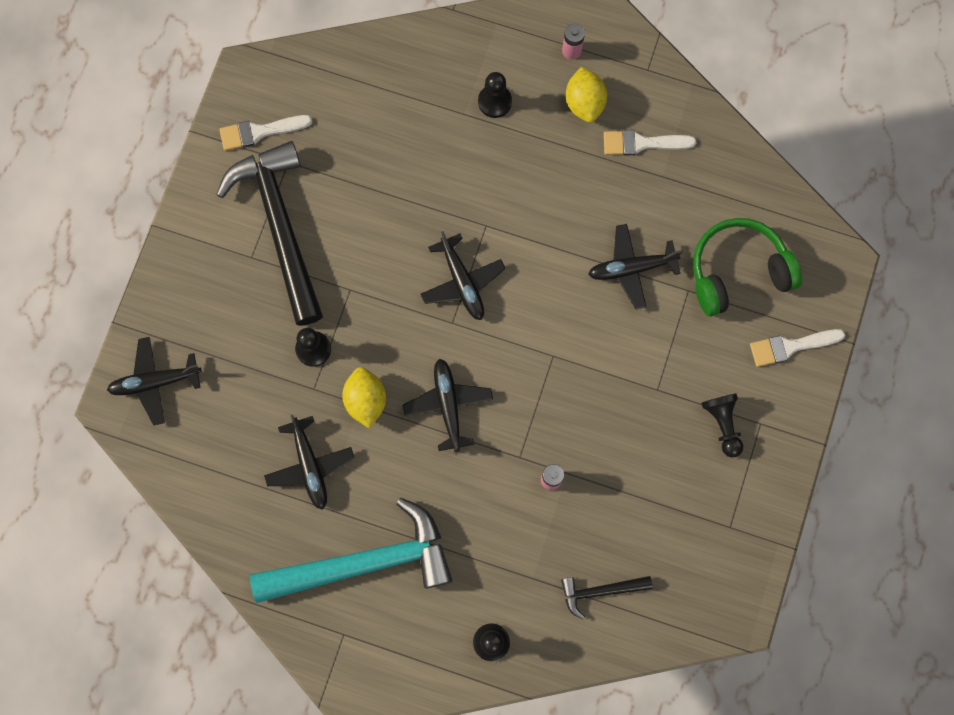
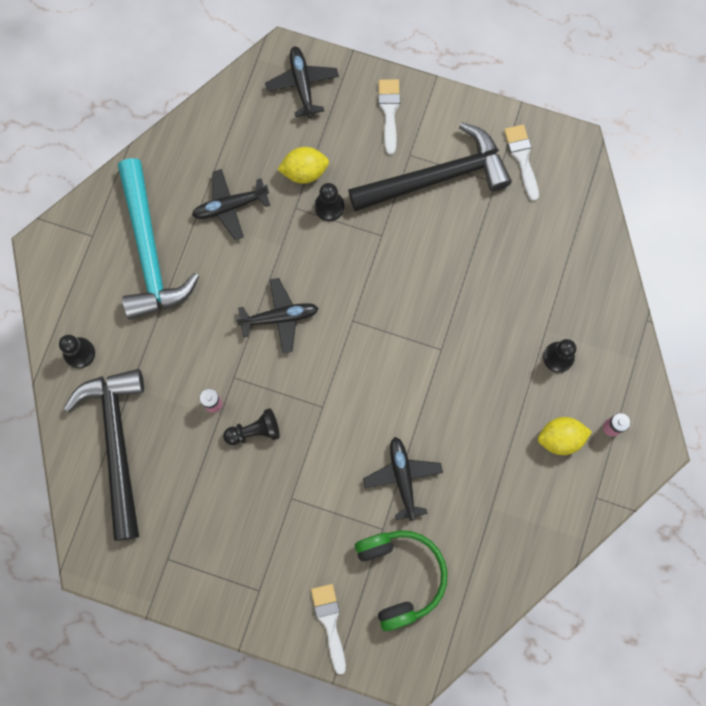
camera: 90 degrees right, 0 degrees up
(366, 400) = (285, 250): yellow lemon -> yellow lemon (304, 171)
(462, 282) = (388, 329): black plane -> none
(600, 591) = (117, 444): black hammer -> black hammer, size x2.20
(642, 143) = (522, 490): white brush -> white brush (389, 111)
(722, 424) = (259, 556): black pawn -> black pawn (254, 431)

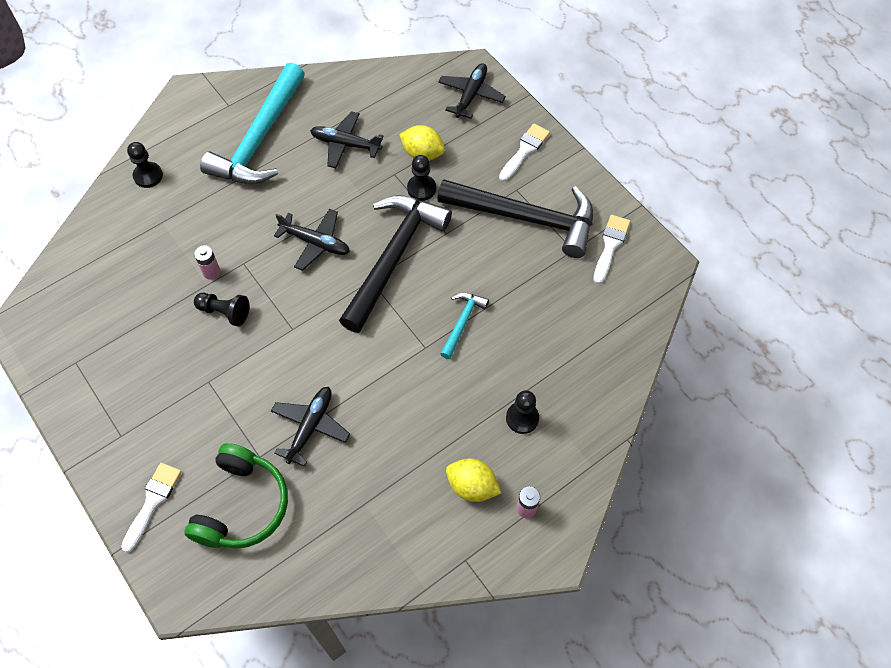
camera: 35 degrees right, 15 degrees down
(117, 444) = (116, 254): black hammer -> black hammer (393, 257)
(454, 307) = (462, 322): none -> turquoise hammer

